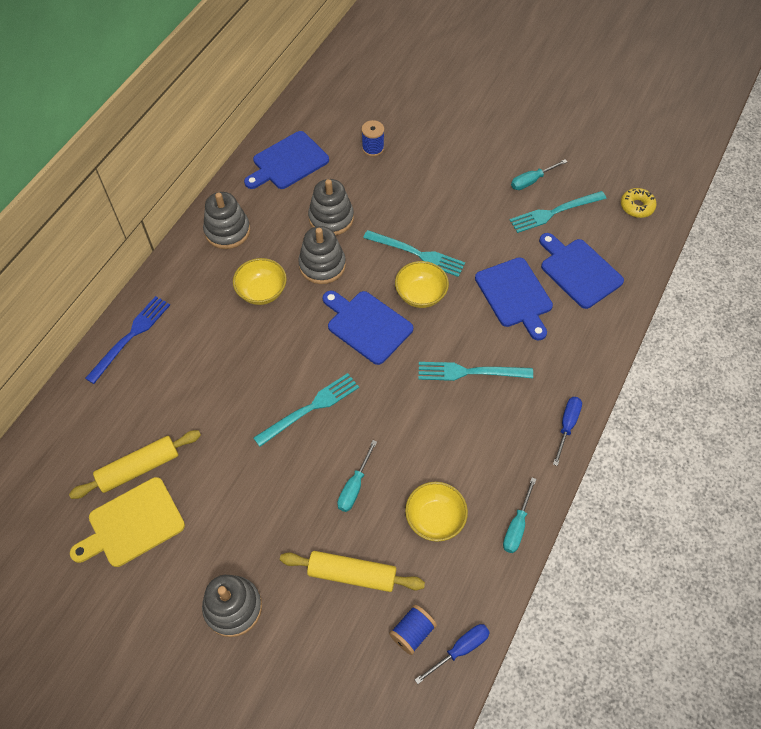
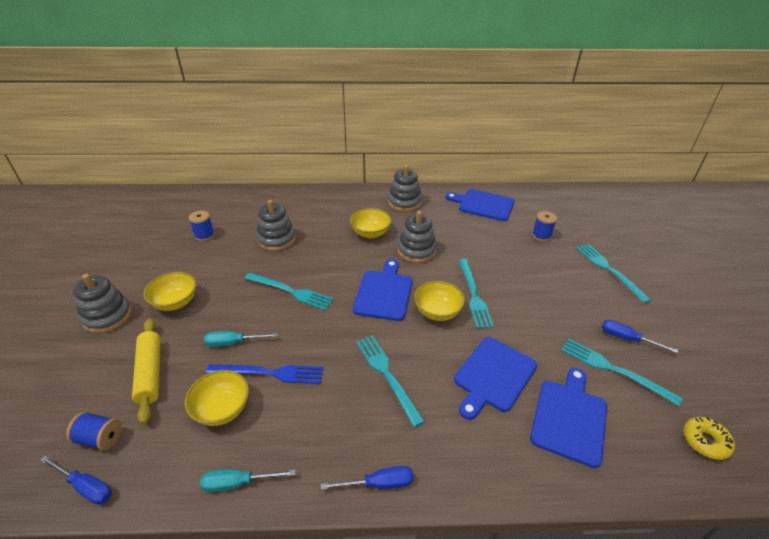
camera: 60 degrees right, 20 degrees down
(130, 337) = (297, 198): blue fork -> blue fork (269, 373)
(132, 524) = (162, 248): yellow cutting board -> none
(139, 468) = (204, 235): yellow rolling pin -> blue spool
(254, 529) = (175, 302): none -> yellow bowl
(331, 218) = (459, 240): grey stacking toy -> grey stacking toy (276, 239)
(453, 133) = (609, 270): none -> turquoise fork
(532, 181) = (627, 338): turquoise screwdriver -> blue screwdriver

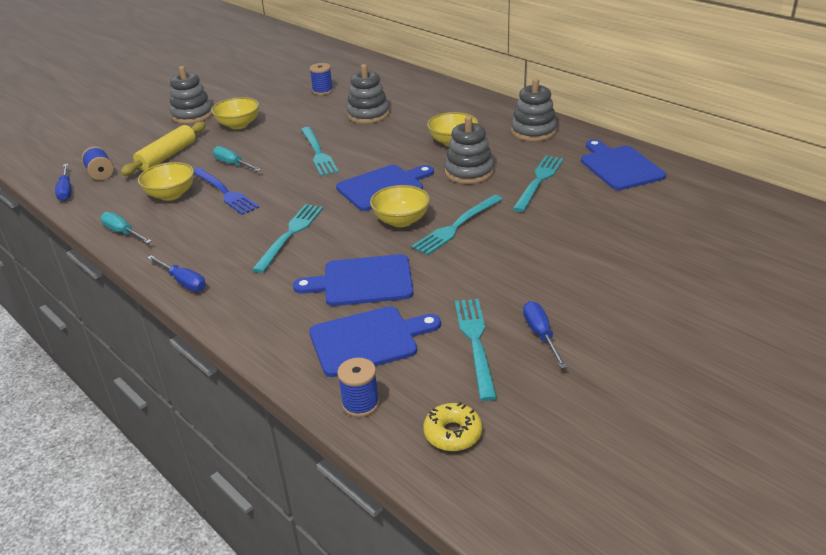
camera: 50 degrees right, 5 degrees down
(541, 236) = (631, 219): blue spool -> blue spool (360, 404)
(609, 270) = (651, 283): turquoise fork -> turquoise fork (539, 181)

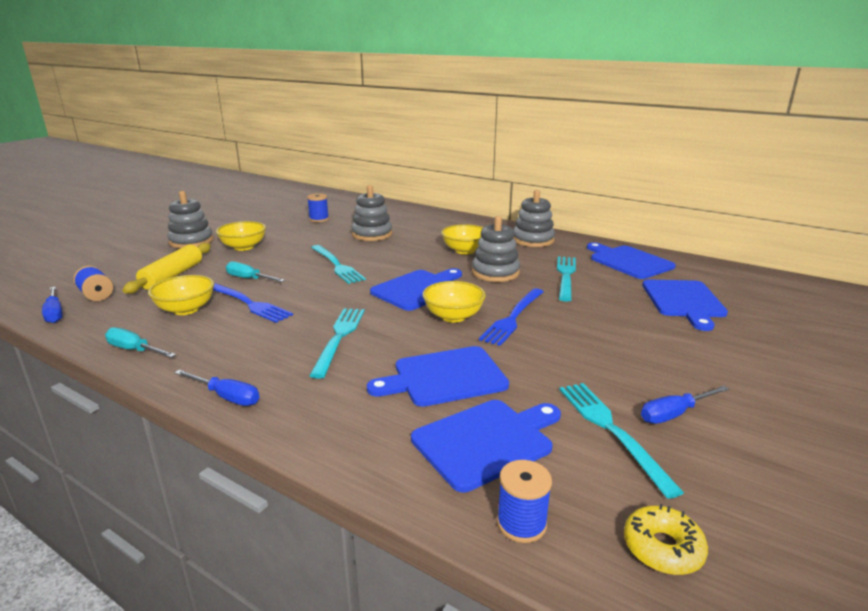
camera: 15 degrees left, 10 degrees down
(456, 226) = (513, 317): turquoise fork -> blue fork
(540, 335) = (674, 414): blue screwdriver -> blue screwdriver turned 90 degrees counterclockwise
(641, 220) = (684, 301): none -> blue cutting board

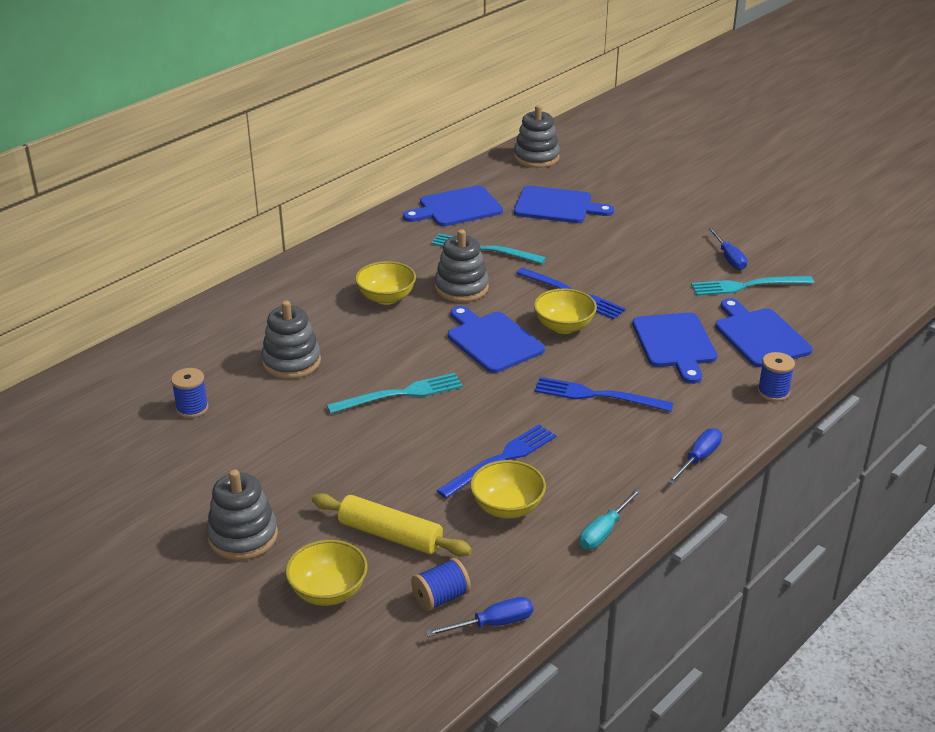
camera: 80 degrees left, 10 degrees up
(243, 247) = (295, 478): yellow bowl -> yellow bowl (328, 591)
(249, 279) = (424, 464): turquoise screwdriver -> none
(339, 338) = (598, 396): turquoise fork -> blue fork
(521, 523) = (836, 335): blue spool -> blue spool (773, 392)
(533, 240) = (369, 248): grey stacking toy -> grey stacking toy (536, 157)
(662, 548) = (850, 295): yellow donut -> none

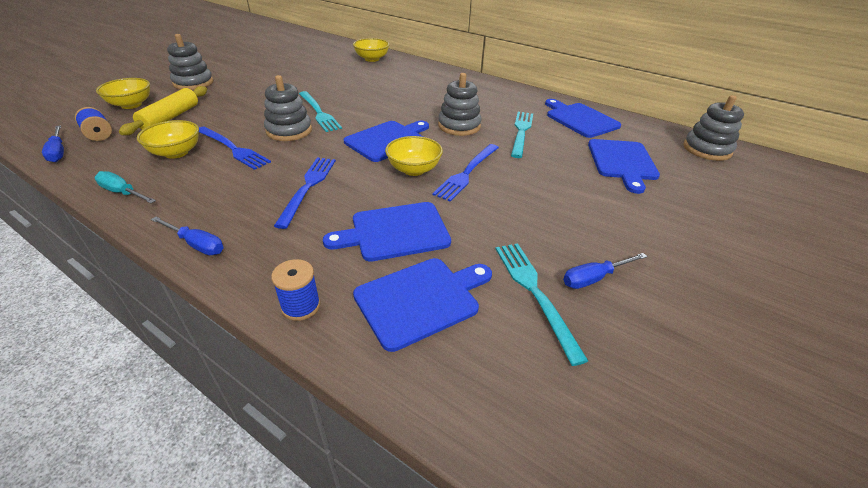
camera: 80 degrees right, 5 degrees up
(192, 408) = (311, 65): blue spool -> none
(291, 362) = (356, 82): grey stacking toy -> grey stacking toy (289, 131)
(386, 298) = (436, 102): yellow bowl -> yellow bowl (372, 59)

